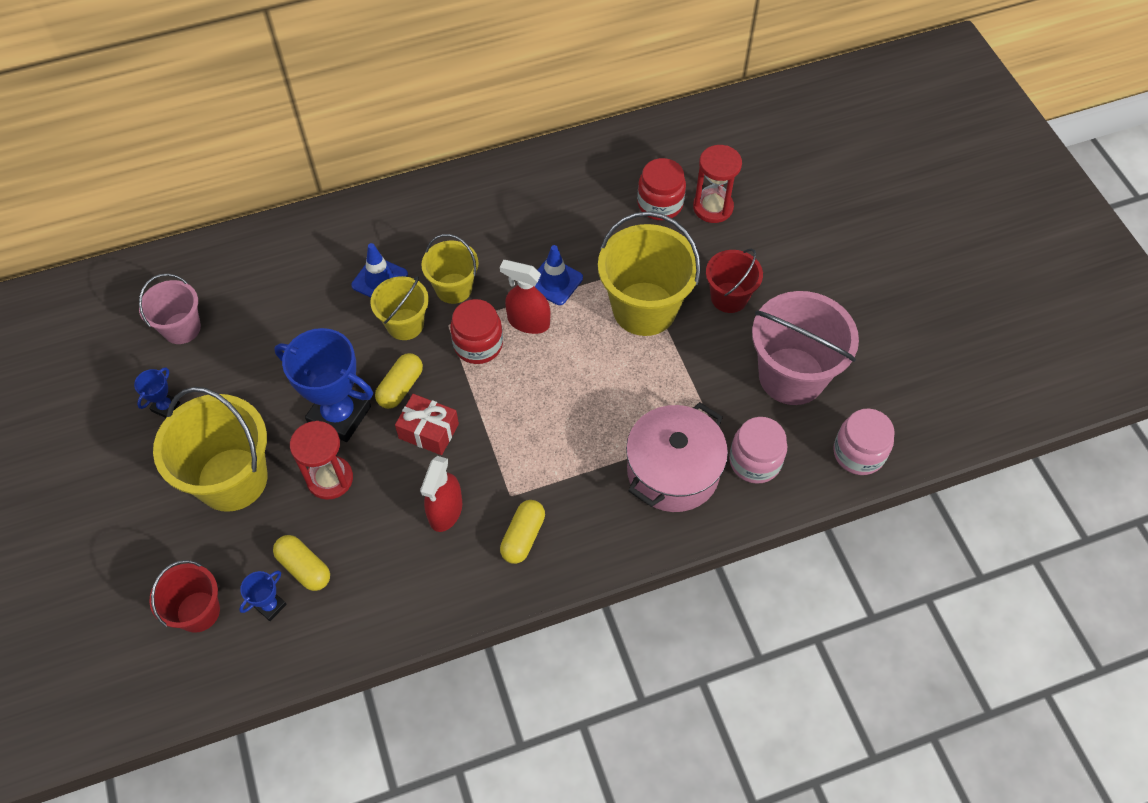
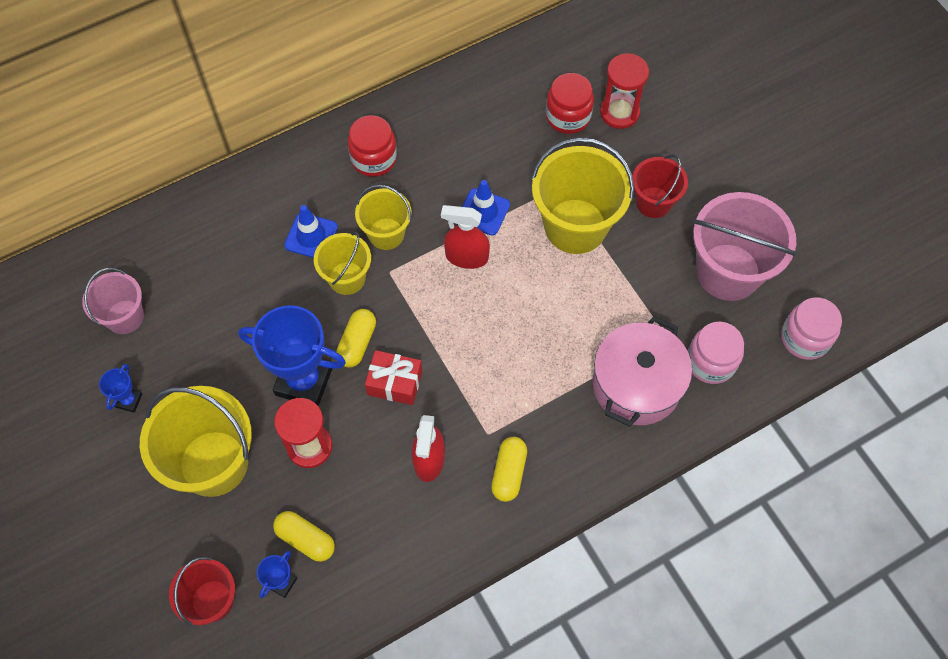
camera: 10 degrees left, 5 degrees up
(478, 344) = (423, 287): red jar -> red jar (374, 158)

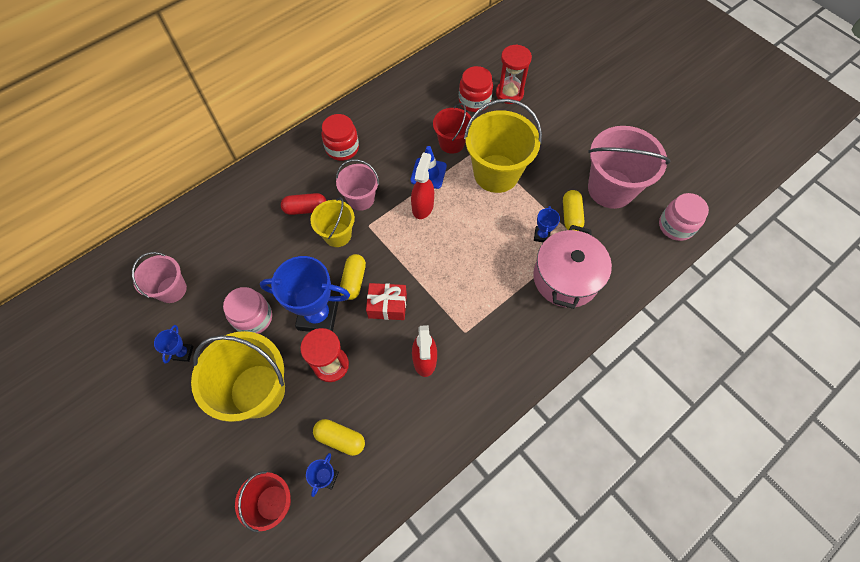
camera: 10 degrees left, 0 degrees up
(311, 236) = (305, 209): blue traffic cone -> red capsule
(386, 234) = (361, 199): yellow bucket -> pink bucket
(466, 257) = (423, 206): red spray bottle -> red spray bottle turned 105 degrees clockwise
(509, 473) = (487, 359): yellow capsule -> yellow capsule (571, 215)
(617, 322) = (541, 235): none -> blue trophy
(653, 202) = (547, 149): red bucket -> red bucket (451, 143)
(711, 362) = (614, 253): pink jar -> pink jar (253, 318)

